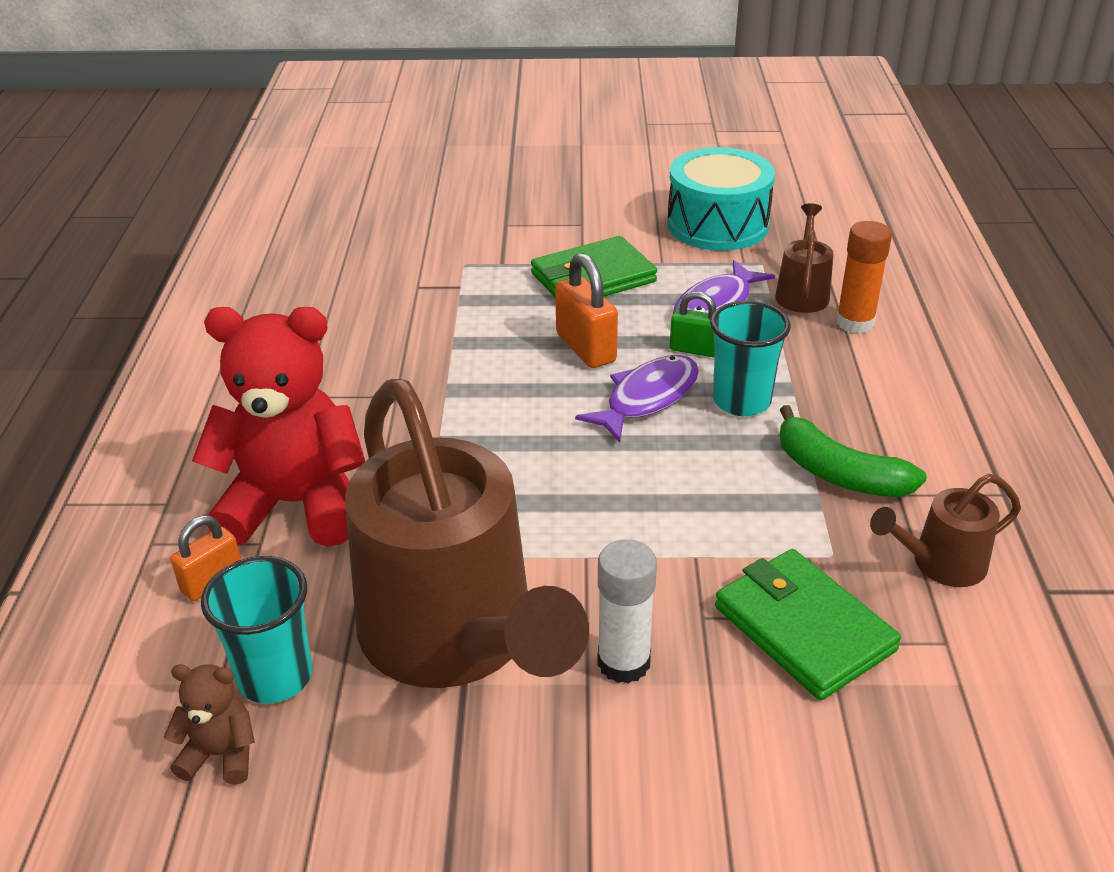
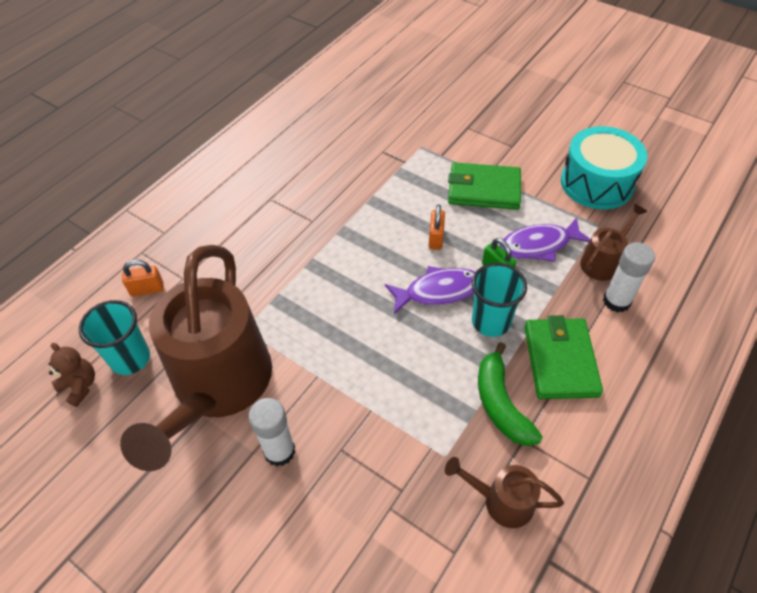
camera: 35 degrees right, 15 degrees up
(295, 504) = (214, 264): red teddy bear -> none
(586, 348) = (436, 238): orange padlock -> orange padlock, size x0.64
(803, 628) = (385, 491): green wallet -> green wallet (560, 360)
(855, 322) = (616, 301): orange glue stick -> white glue stick

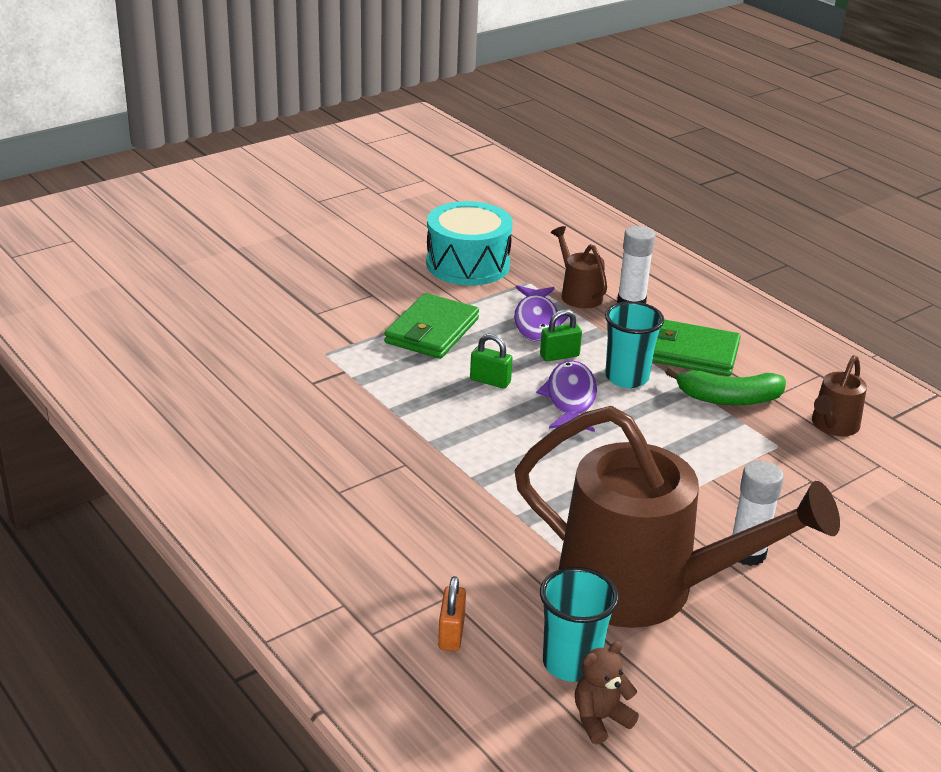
camera: 75 degrees left, 20 degrees down
(436, 238) = (490, 381): orange padlock -> green padlock

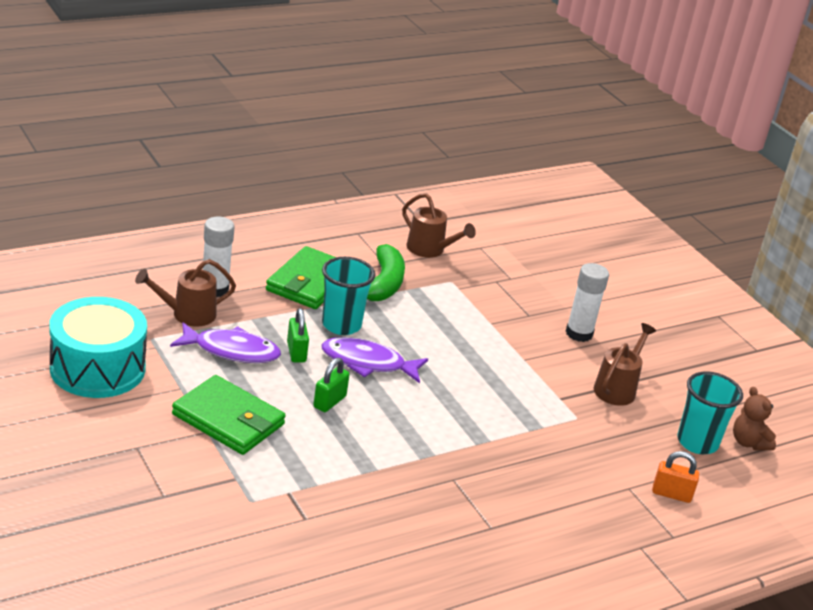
camera: 85 degrees left, 0 degrees up
(647, 588) = (617, 388): brown watering can -> brown watering can, size x0.43

